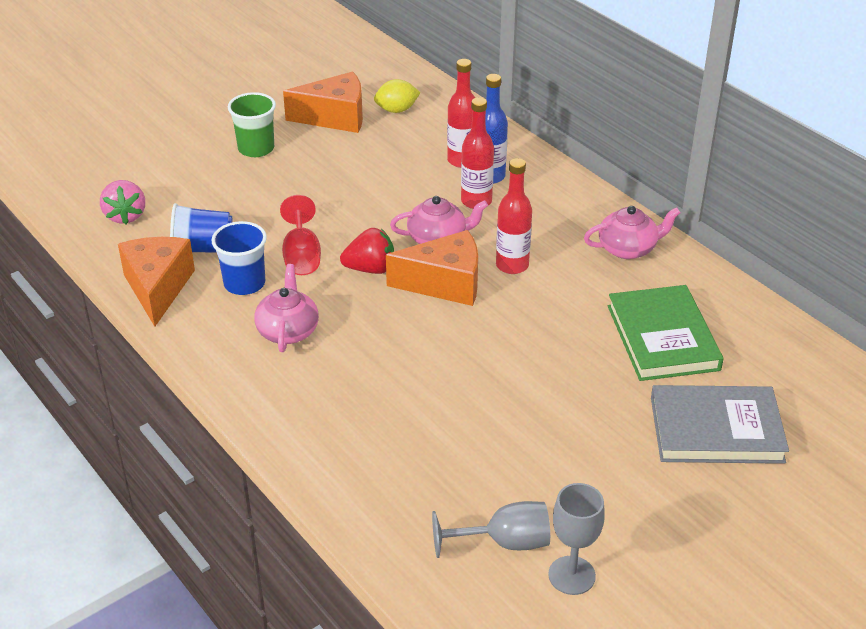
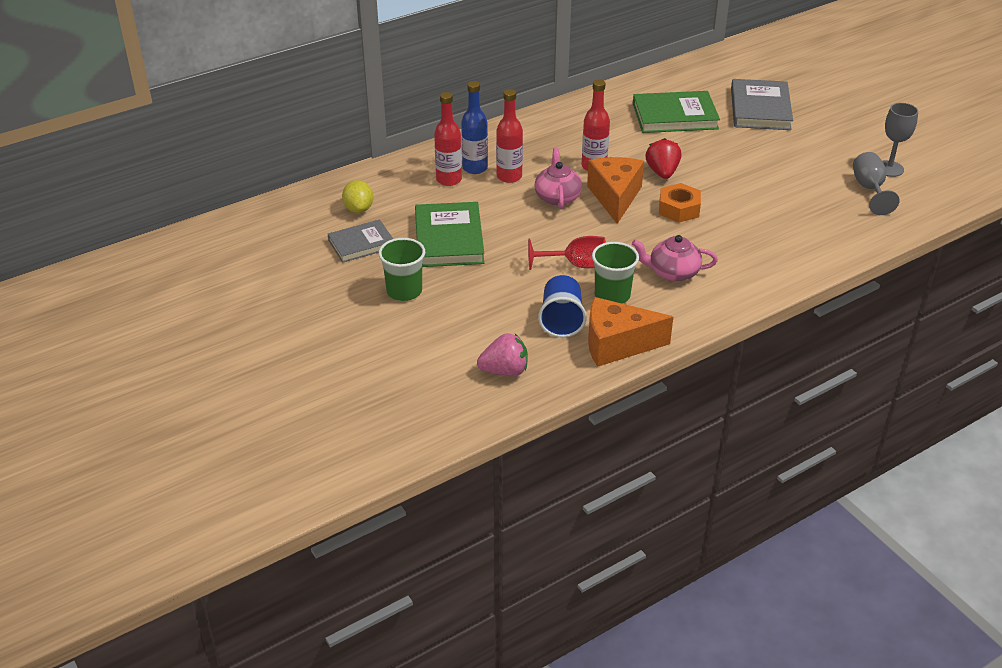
camera: 85 degrees left, 0 degrees up
(244, 283) = (612, 295): blue cup -> green cup
(335, 117) = (361, 244): orange cheese -> grey book
(347, 168) = (449, 239): none -> green book
(370, 269) = (595, 231): red strawberry -> red strawberry (662, 172)
(425, 338) = (679, 209): none -> orange nut
(628, 248) = (577, 118): pink teapot -> none

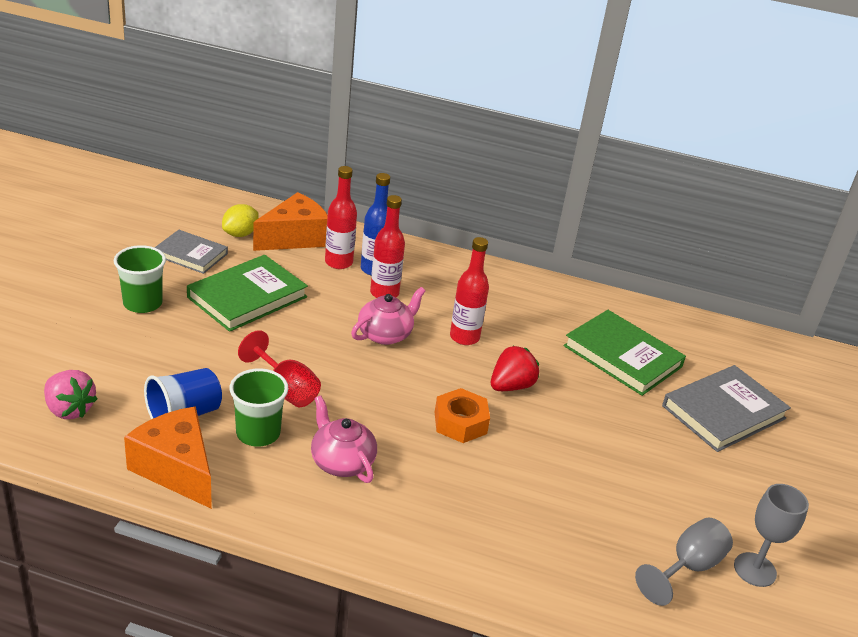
camera: 45 degrees right, 5 degrees down
(615, 197) = (429, 370): orange cheese -> orange cheese (294, 238)

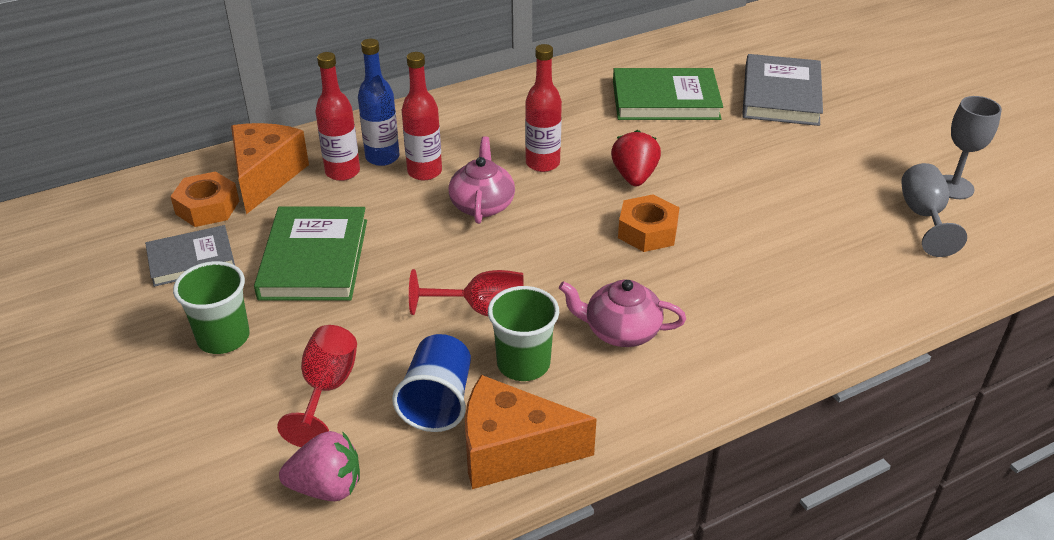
camera: 40 degrees left, 5 degrees up
(145, 365) = (327, 389): none -> red goblet
(240, 234) = (207, 207): yellow lemon -> orange nut

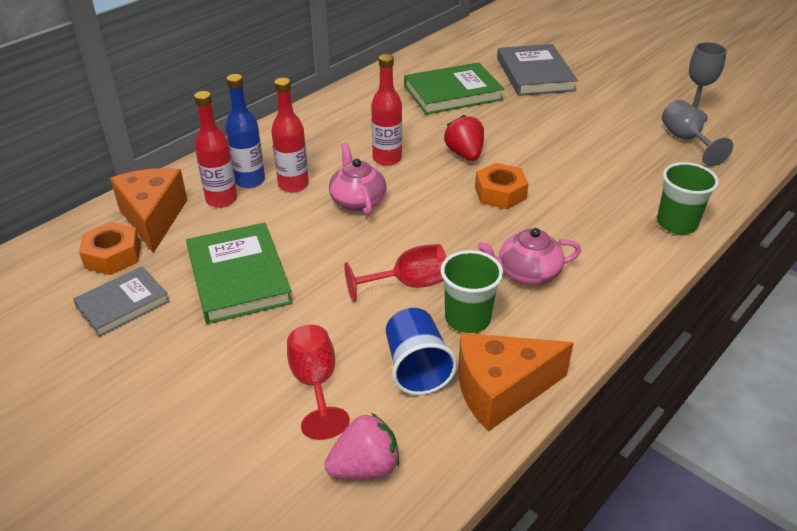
camera: 20 degrees left, 0 degrees up
(223, 338) = (194, 364): green cup -> green cup (676, 223)

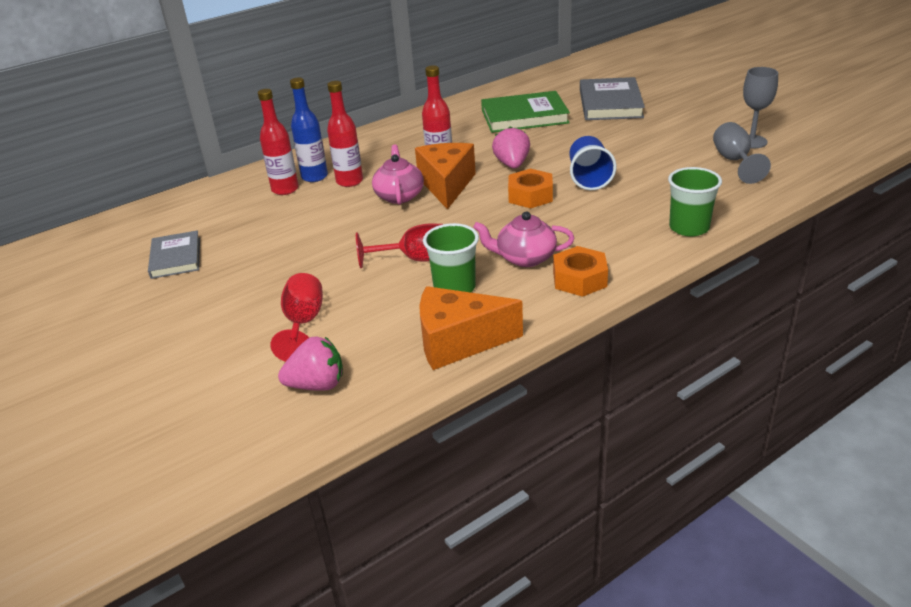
camera: 15 degrees right, 5 degrees down
(112, 256) = (182, 224): orange nut -> orange nut (579, 279)
(123, 304) = (176, 258): grey book -> grey book turned 75 degrees counterclockwise
(153, 218) = (224, 200): orange cheese -> orange cheese (446, 185)
(238, 277) = (274, 245): green book -> none
(416, 367) = (393, 319): blue cup -> blue cup (589, 178)
(464, 154) = (512, 164): red strawberry -> pink strawberry

